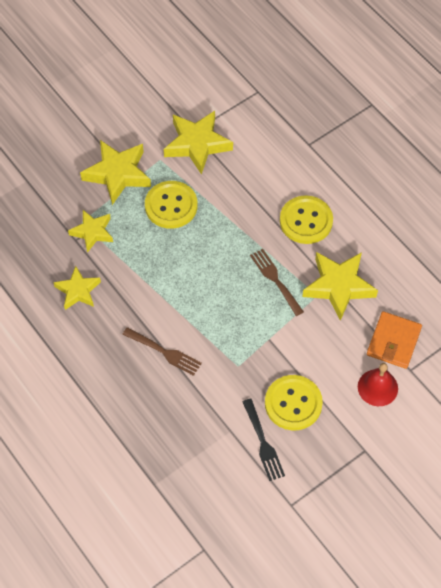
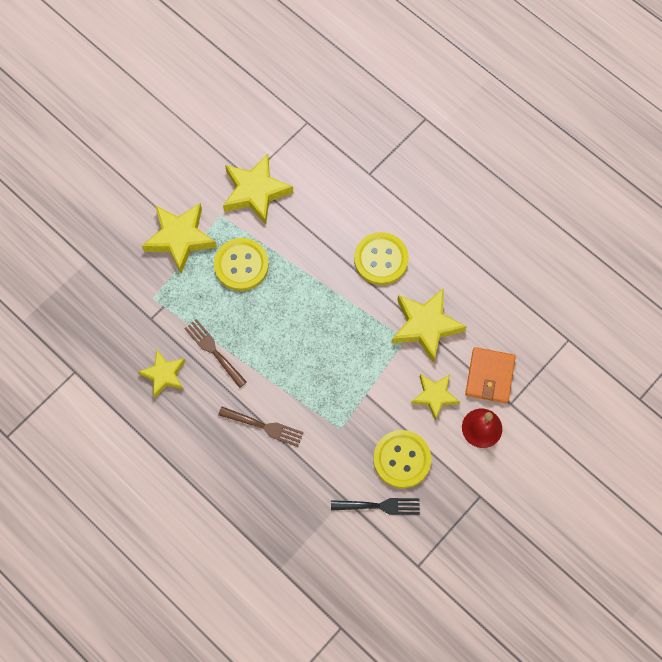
camera: 10 degrees left, 10 degrees up
(92, 232) = (166, 308): yellow star -> yellow star (434, 396)
(263, 442) = (379, 506): black fork -> black fork turned 60 degrees counterclockwise
(275, 280) = (361, 329): brown fork -> brown fork (214, 351)

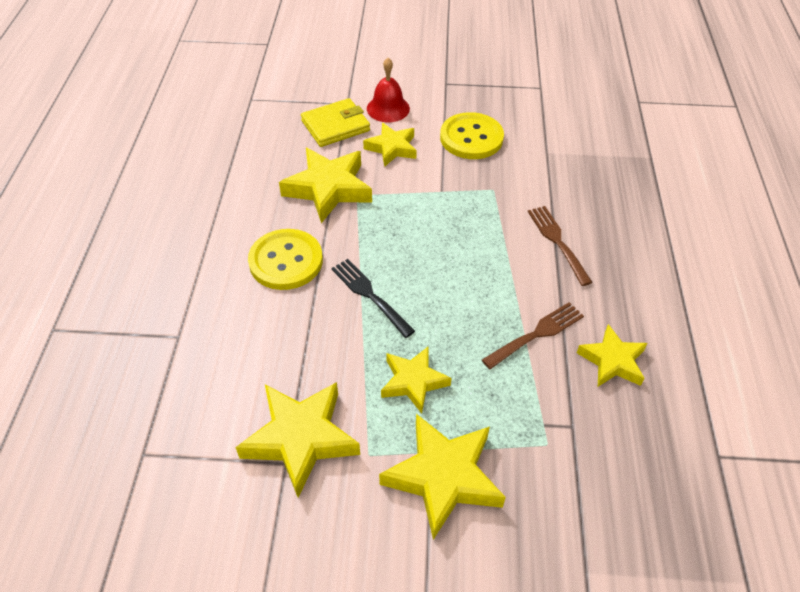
camera: 130 degrees left, 20 degrees down
(214, 351) = (536, 334): brown fork -> brown fork turned 135 degrees counterclockwise
(241, 265) = (413, 382): yellow button -> yellow star
(379, 506) = (525, 130): black fork -> black fork (370, 295)
(489, 376) = (335, 126): orange wallet -> yellow wallet

